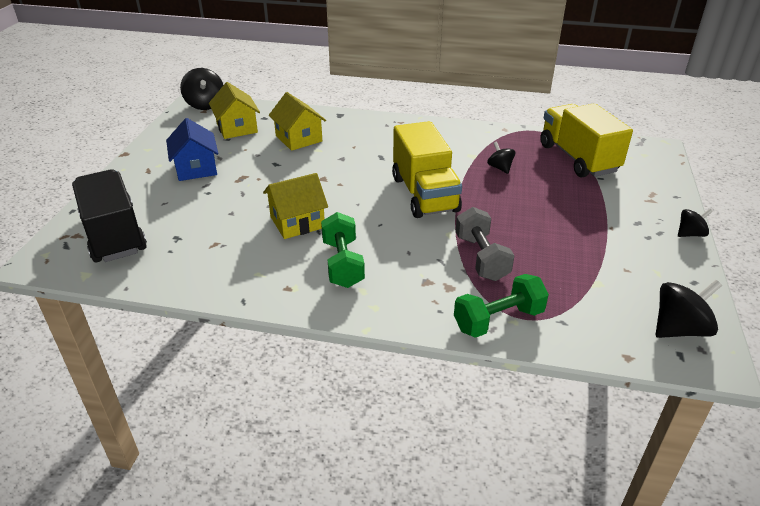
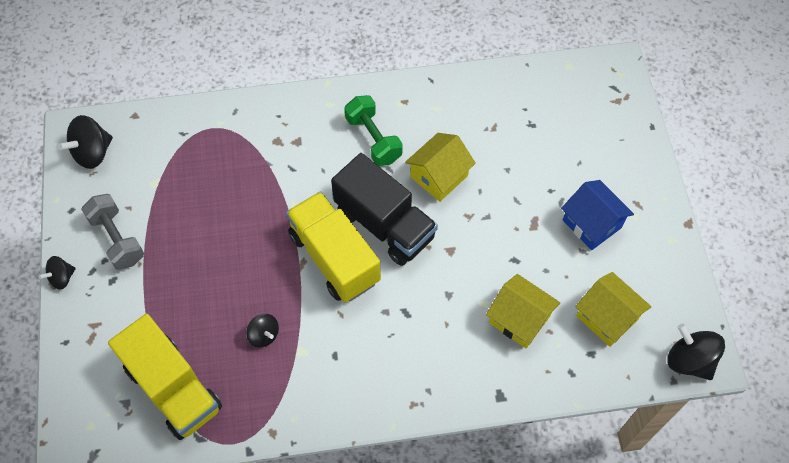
camera: 160 degrees right, 25 degrees up
(114, 235) = (586, 111): black truck -> black truck (385, 224)
(481, 258) = (257, 183): grey dumbbell -> grey dumbbell (117, 239)
(498, 320) = (232, 120): green dumbbell -> none

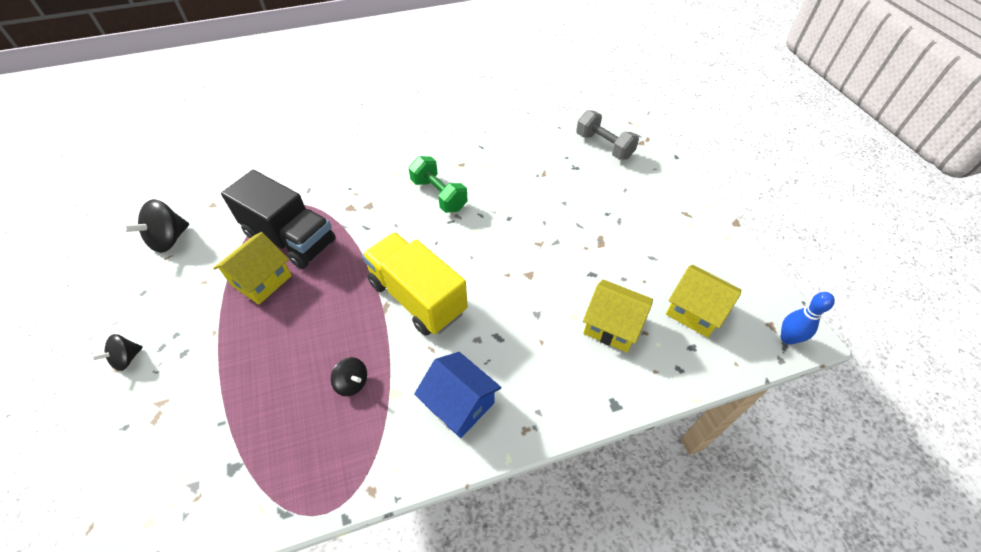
camera: 10 degrees left, 10 degrees down
(117, 239) = (191, 312): grey dumbbell -> grey dumbbell (604, 146)
(173, 388) = (252, 458): yellow truck -> none
(385, 224) = (462, 261): black truck -> black truck (290, 238)
(439, 176) = (504, 216): yellow house -> yellow house (261, 280)
(592, 224) = (652, 234): blue house -> blue house (459, 404)
(689, 360) = (787, 338): black spinning top -> blue bowling pin

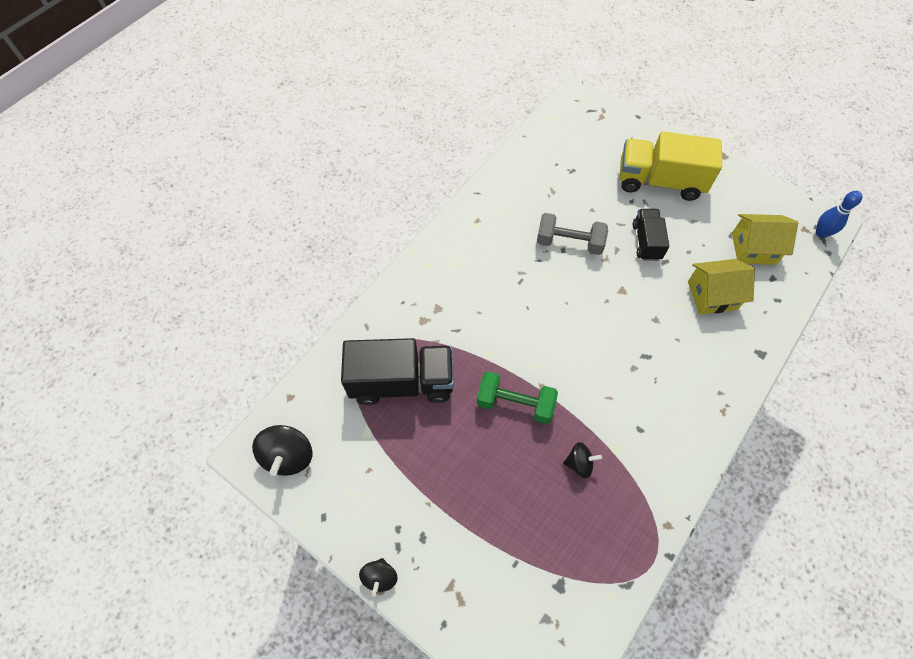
camera: 35 degrees left, 10 degrees up
(261, 280) = (418, 434): yellow house -> none
(417, 297) = (559, 364): yellow truck -> yellow truck (659, 181)
(439, 195) = (487, 262): green dumbbell -> green dumbbell (515, 403)
(459, 404) = (666, 424): blue house -> none
(589, 250) = (646, 241): none -> black truck
(604, 146) = (576, 136): grey dumbbell -> grey dumbbell (569, 243)

